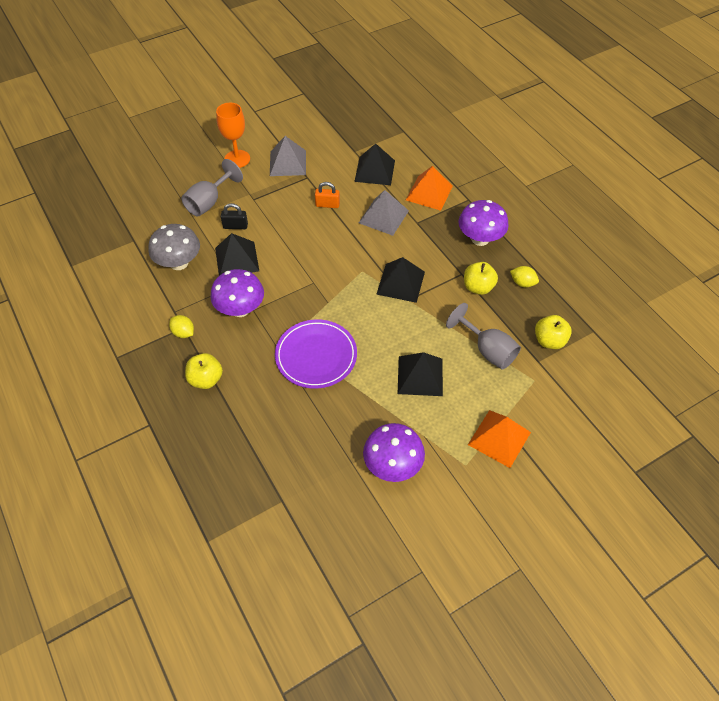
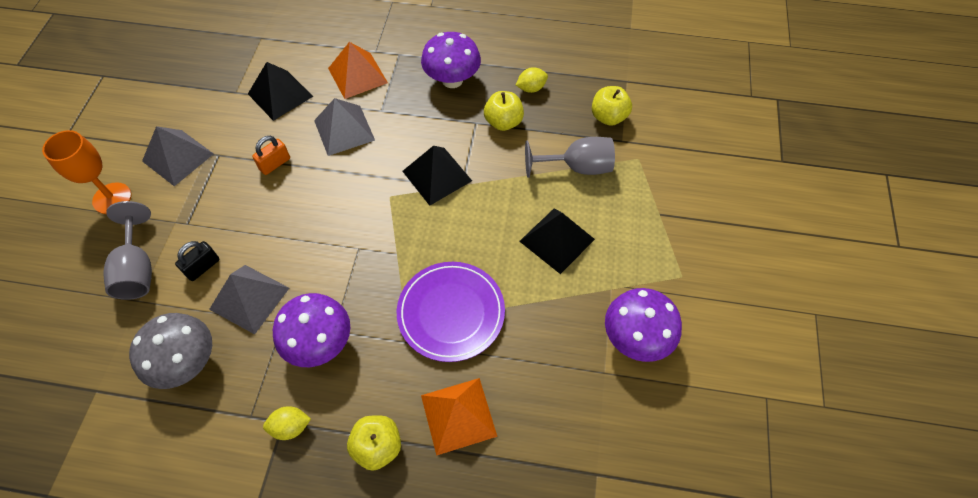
camera: 50 degrees left, 5 degrees up
(237, 259) = (249, 298): black pyramid -> grey pyramid
(499, 438) = (675, 229): orange pyramid -> orange pyramid (458, 415)

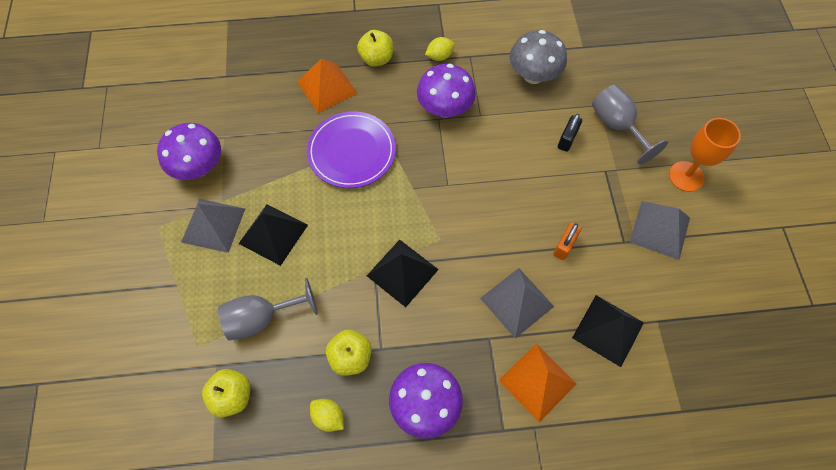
camera: 165 degrees right, 5 degrees up
(249, 298) = (515, 126): grey pyramid -> grey pyramid (213, 225)
(531, 88) = (328, 417): yellow lemon -> yellow lemon turned 75 degrees clockwise

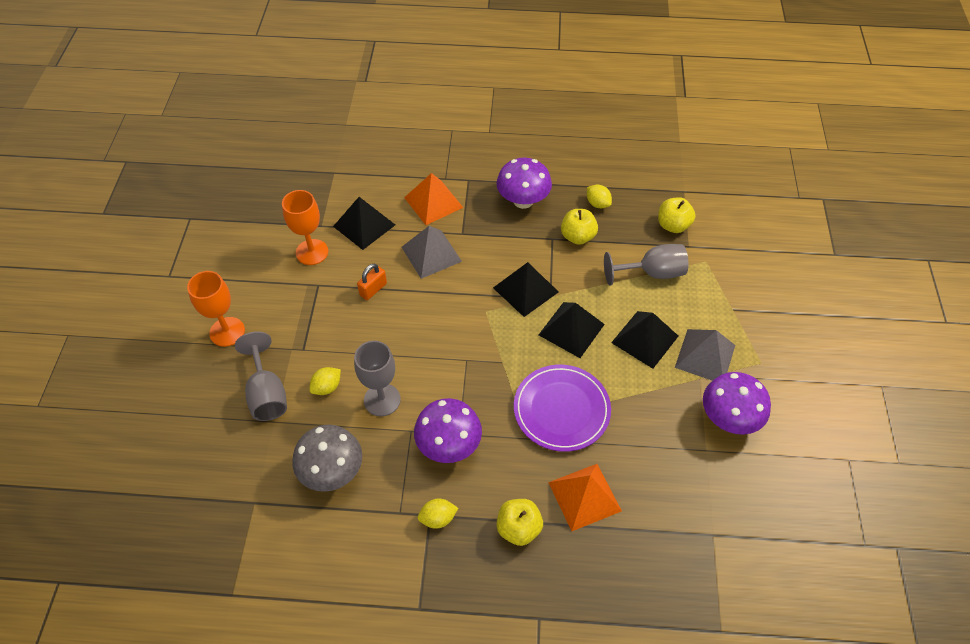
camera: 170 degrees left, 10 degrees down
(349, 233) = (571, 329): none -> black pyramid
(514, 136) = (382, 400): none -> grey goblet
(567, 139) = (327, 387): black padlock -> yellow lemon
(650, 282) = (312, 252): none -> orange goblet
(660, 230) = (280, 289): grey pyramid -> none

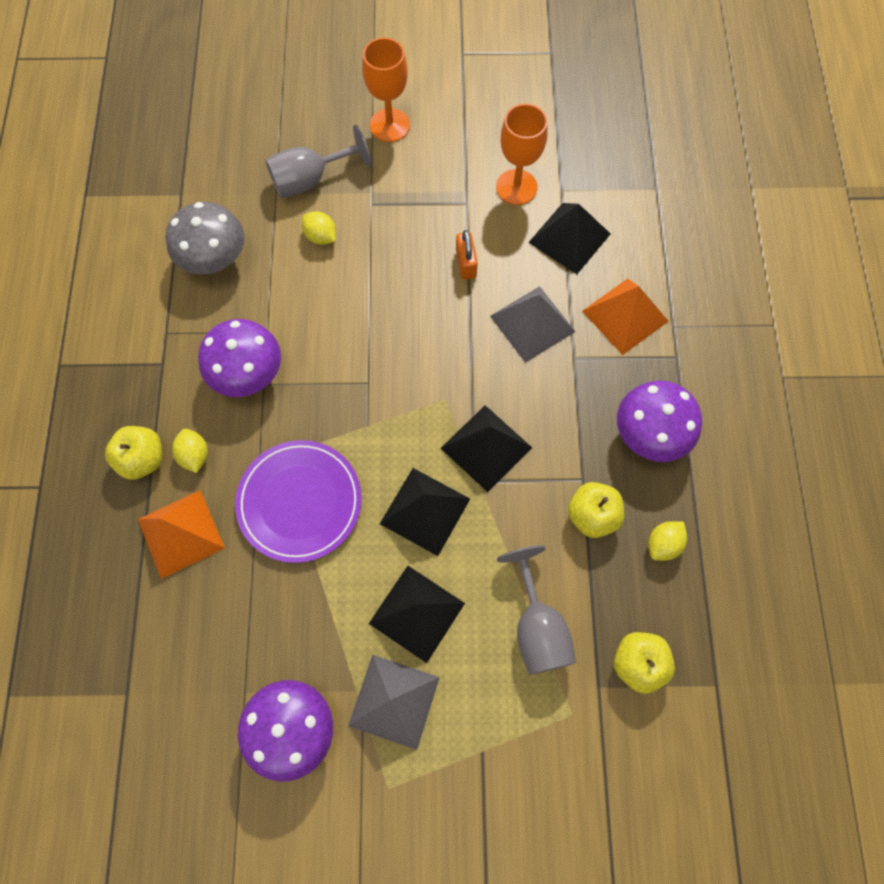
camera: 85 degrees right, 15 degrees up
(373, 289) = (466, 263): orange padlock -> orange padlock turned 45 degrees clockwise
(382, 400) = (306, 296): grey goblet -> none
(438, 518) = (157, 372): yellow lemon -> yellow lemon (195, 455)

